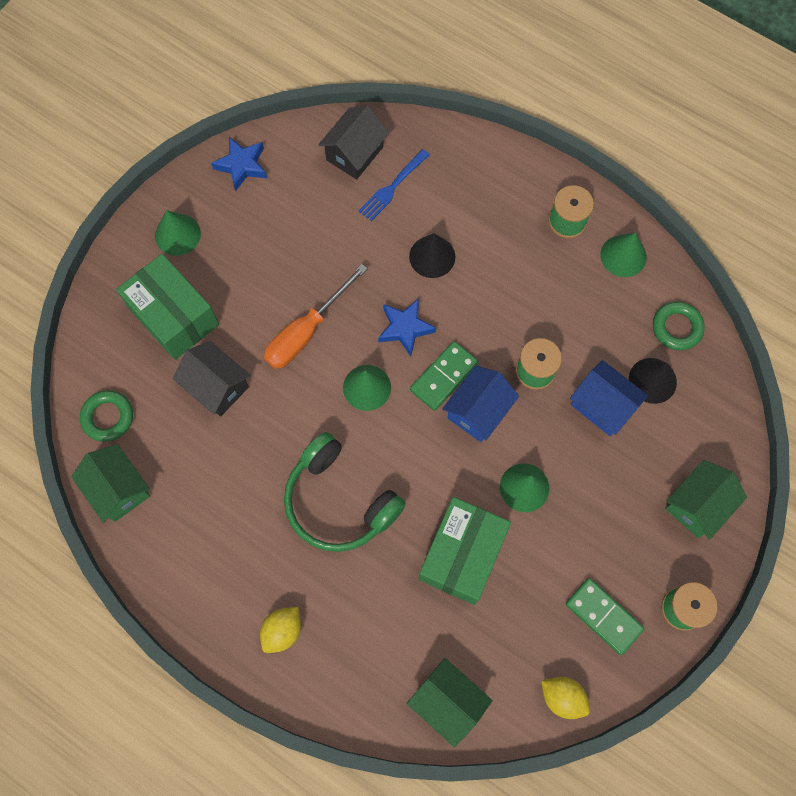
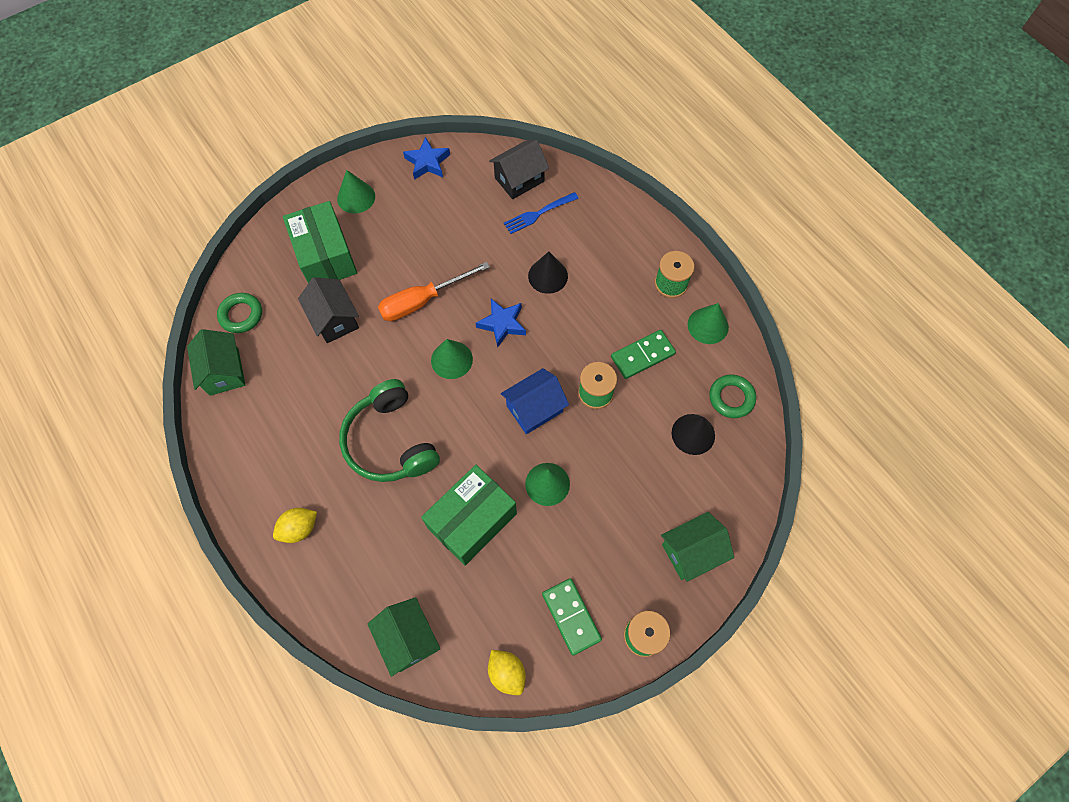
camera: 20 degrees right, 5 degrees down
(444, 377) = (517, 372): green domino -> green domino (642, 355)
(602, 405) = (641, 440): blue house -> none

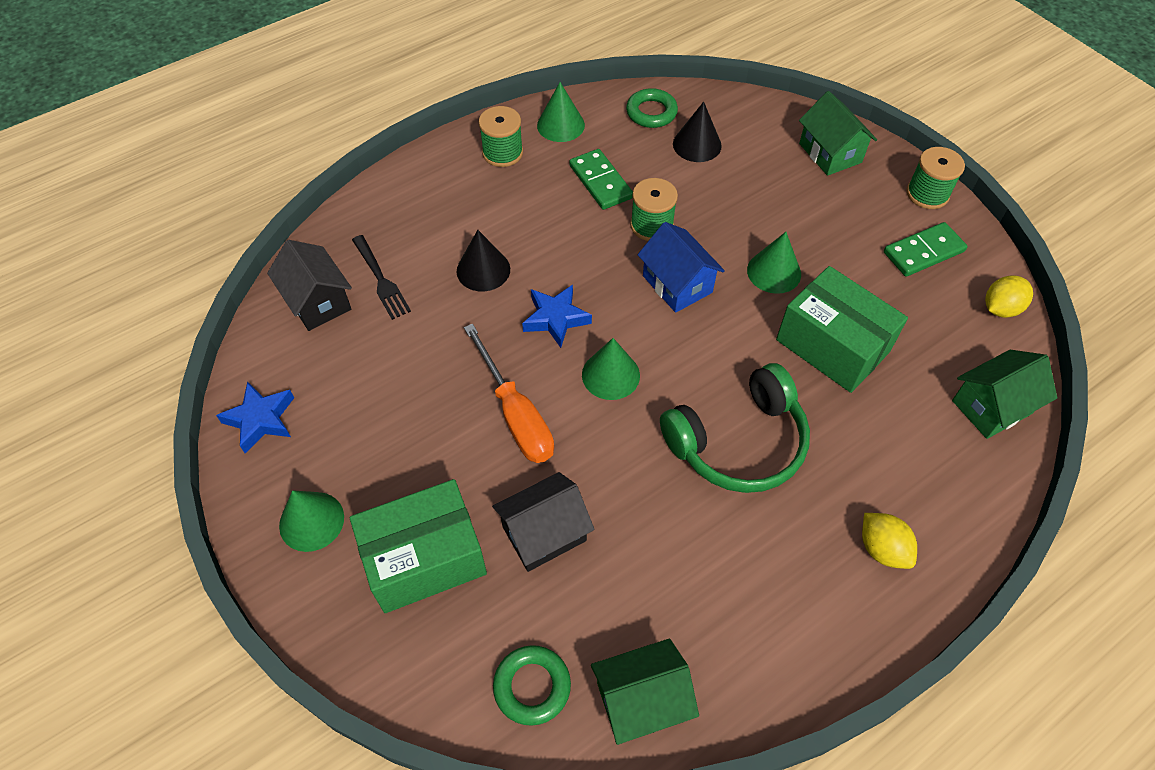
camera: 90 degrees left, 10 degrees down
(539, 213) = (380, 279): blue fork -> black fork

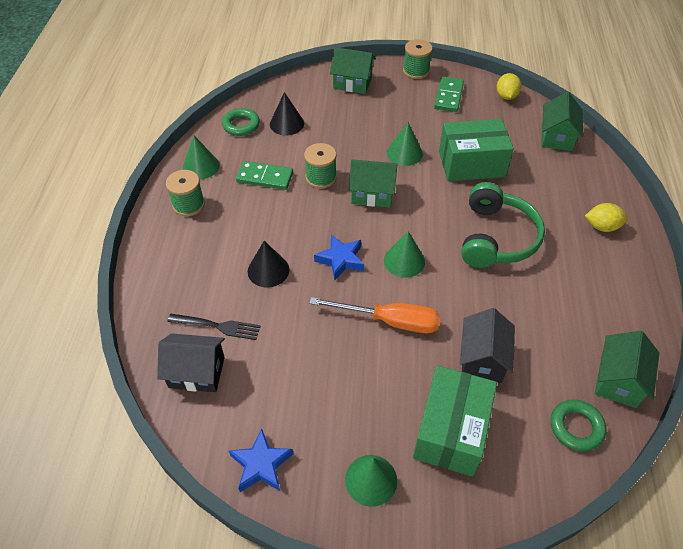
camera: 50 degrees left, 5 degrees down
(677, 284) = (372, 194): blue house -> green house

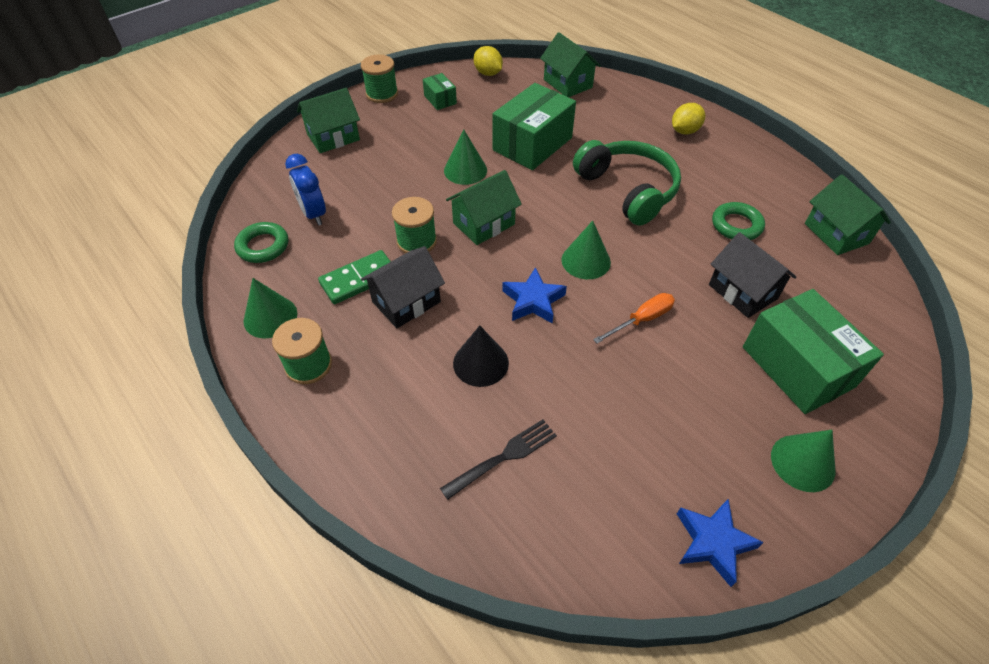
camera: 45 degrees left, 0 degrees up
(197, 372) = (543, 520): black house -> black house (406, 302)
(287, 123) = (314, 214): black cone -> blue clock
(389, 321) = (641, 320): orange screwdriver -> orange screwdriver, size x0.63
(448, 96) = (440, 99): green domino -> green box
(576, 427) = (859, 289): green ring -> green ring (736, 225)

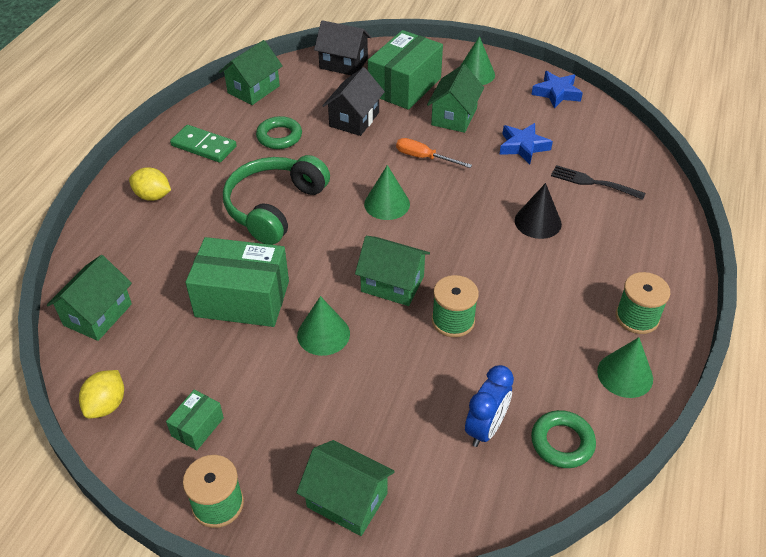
camera: 120 degrees left, 5 degrees down
(359, 279) = (531, 336): green domino -> green domino (204, 146)
(406, 302) = (524, 291): black house -> black house (343, 63)
(533, 301) = (455, 217): blue star -> blue star (523, 147)
(707, 385) = (454, 117): none -> green house

